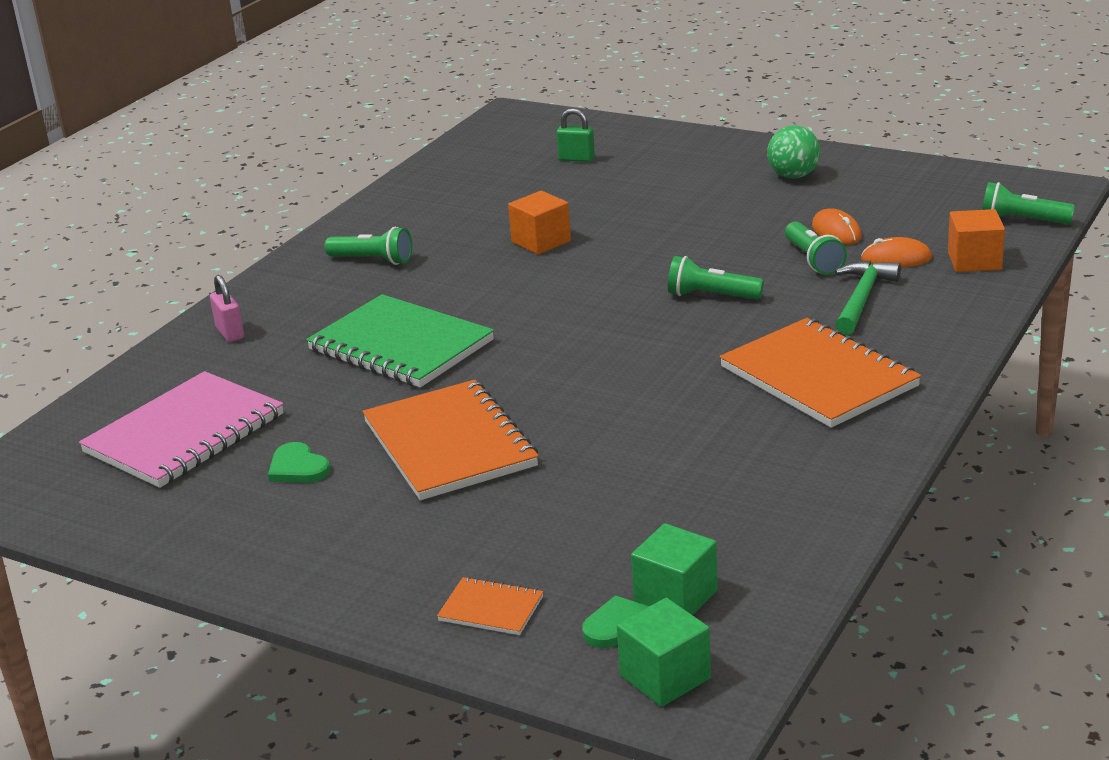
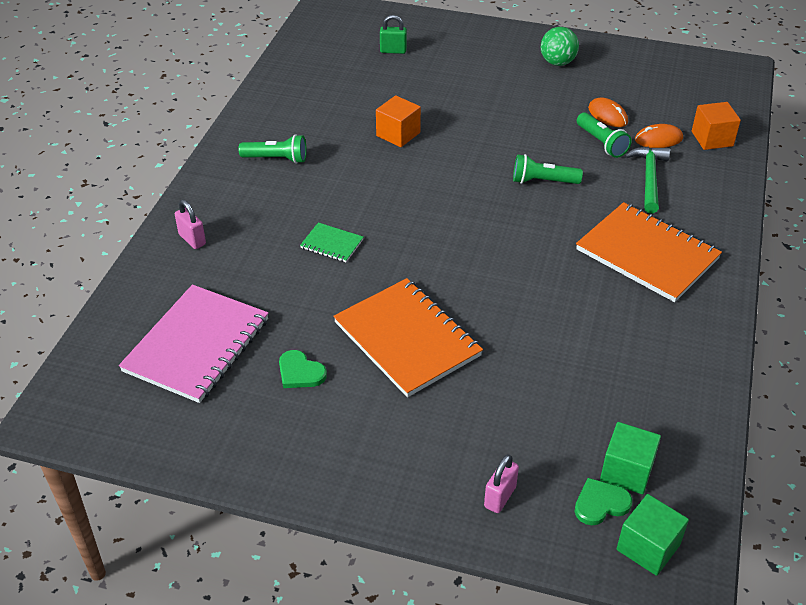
camera: 15 degrees left, 15 degrees up
(401, 346) = (332, 244): green notebook -> green notebook, size x0.45
(491, 609) = (500, 497): orange notebook -> pink padlock
(1022, 221) = (729, 99): green flashlight -> none

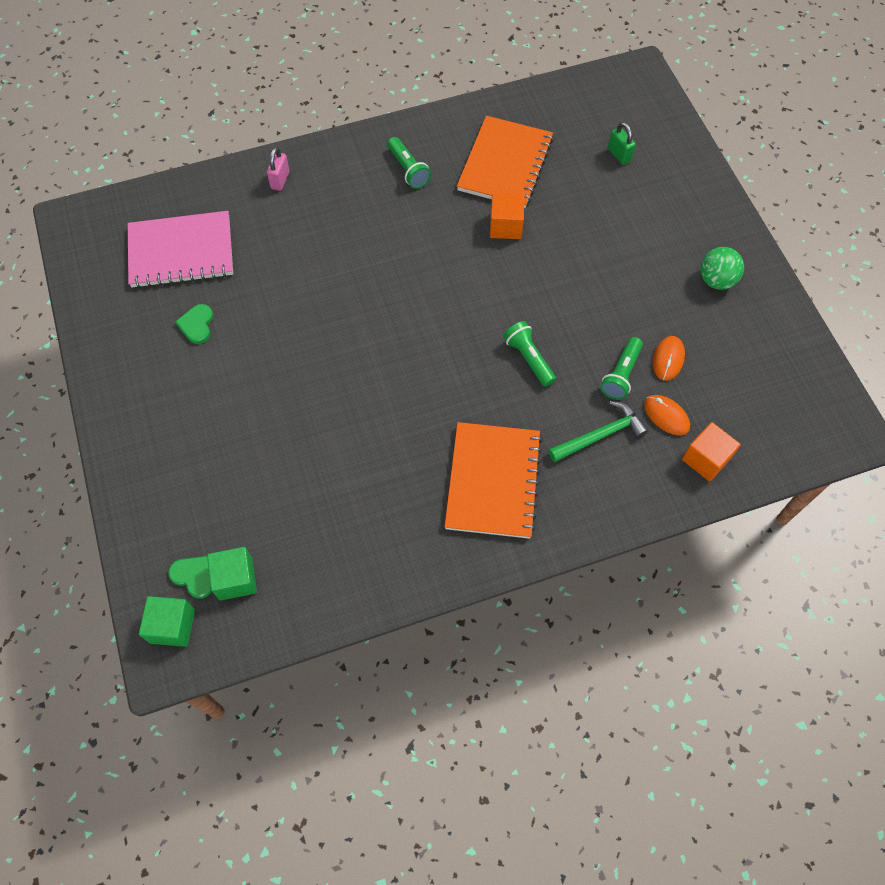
camera: 55 degrees right, 20 degrees up
(332, 244) = (339, 263): green notebook -> none
(407, 339) = (273, 369): orange notebook -> orange notebook (505, 164)
(500, 497) = (161, 509): pink padlock -> none

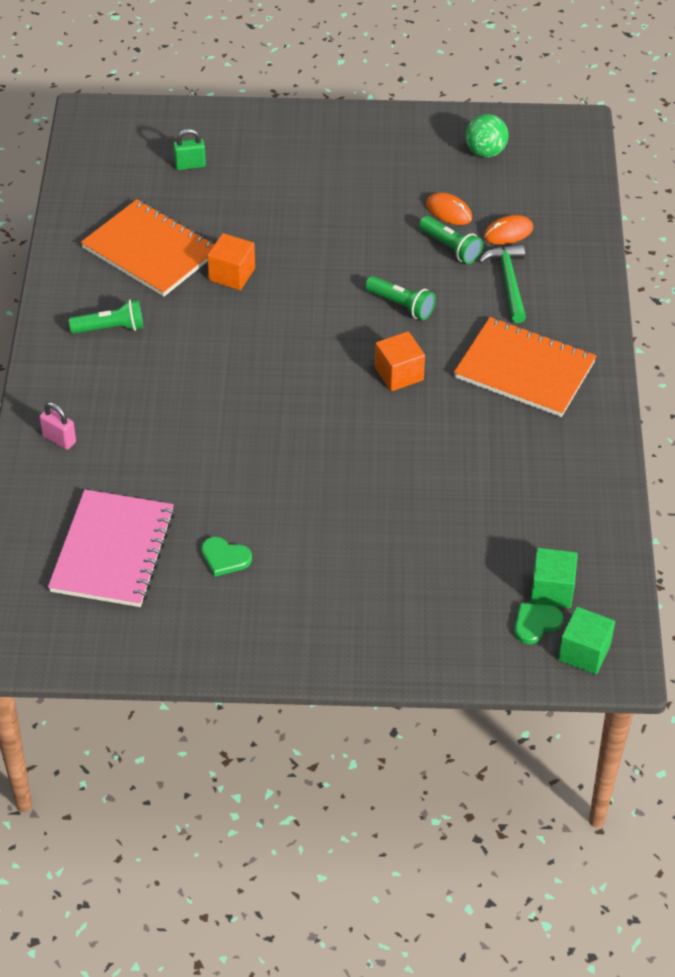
camera: 70 degrees left, 15 degrees down
(528, 359) = (401, 305): green flashlight -> green flashlight turned 135 degrees counterclockwise
(706, 459) = (563, 222): orange cube -> orange cube (399, 374)
(716, 280) = (378, 151): green ball -> green ball (485, 152)

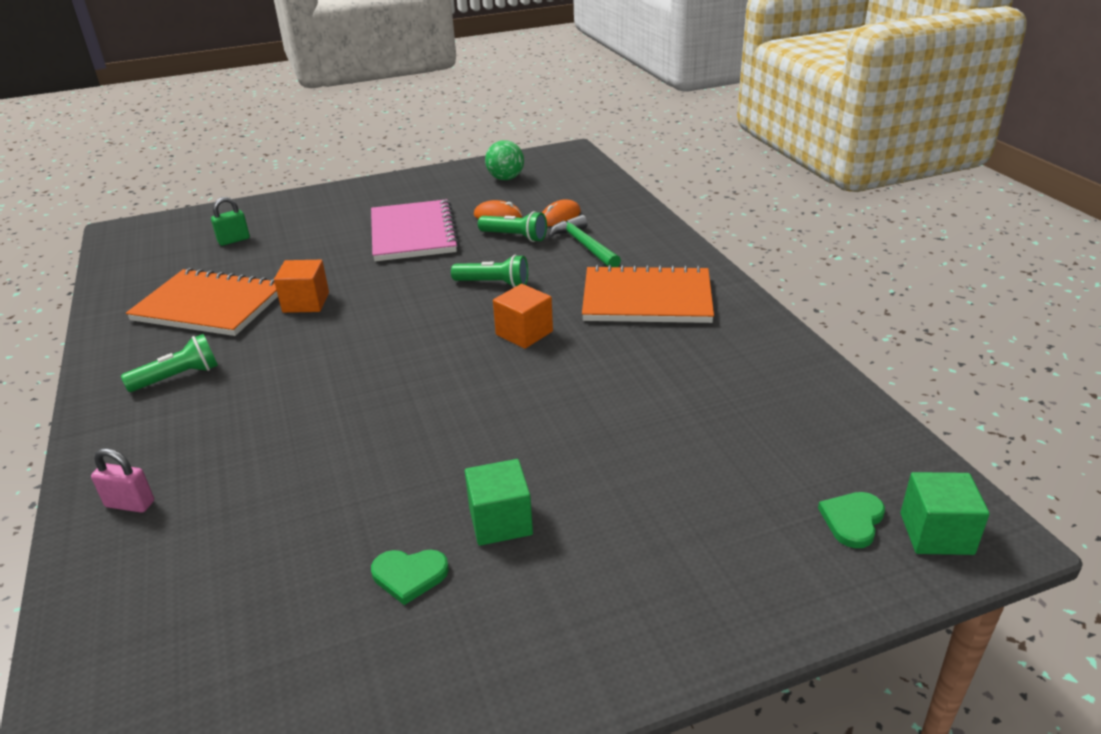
camera: 20 degrees left, 15 degrees down
(113, 551) = (239, 620): pink notebook -> pink notebook (413, 233)
(552, 590) = (838, 477): green cube -> green cube (500, 521)

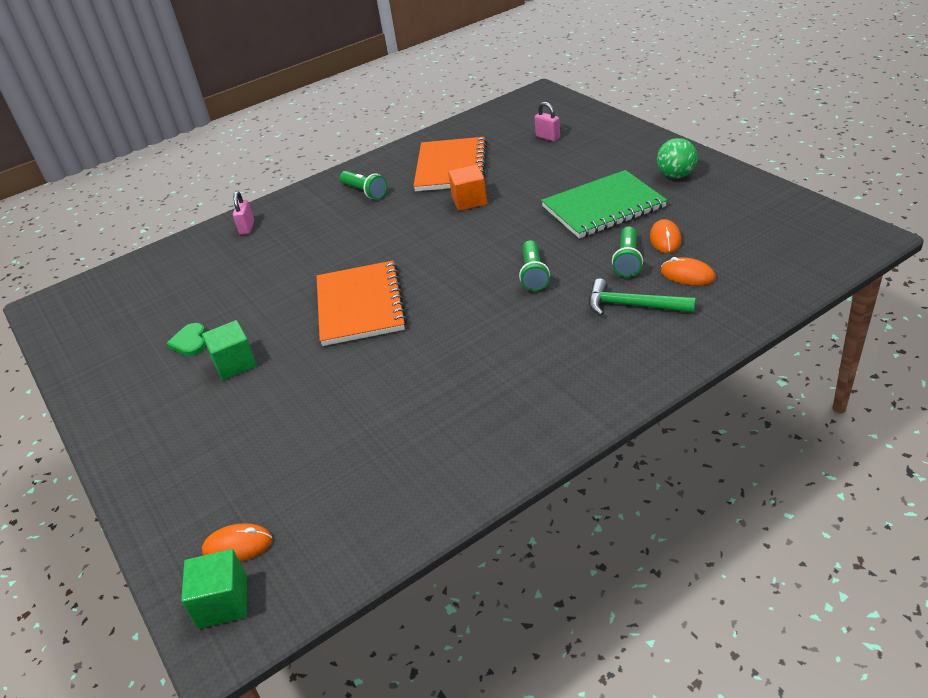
camera: 80 degrees right, 5 degrees up
(234, 240) = (548, 137): green padlock -> pink padlock
(413, 233) = (603, 207): pink notebook -> green notebook
(505, 178) = (756, 218): green ball -> green ball (676, 175)
(524, 333) = (459, 312): orange cube -> none
(584, 245) = (632, 305): green hammer -> green hammer turned 120 degrees counterclockwise
(647, 299) = (542, 368): orange notebook -> orange notebook (360, 305)
(852, 520) = (238, 546): green heart -> orange mouse

